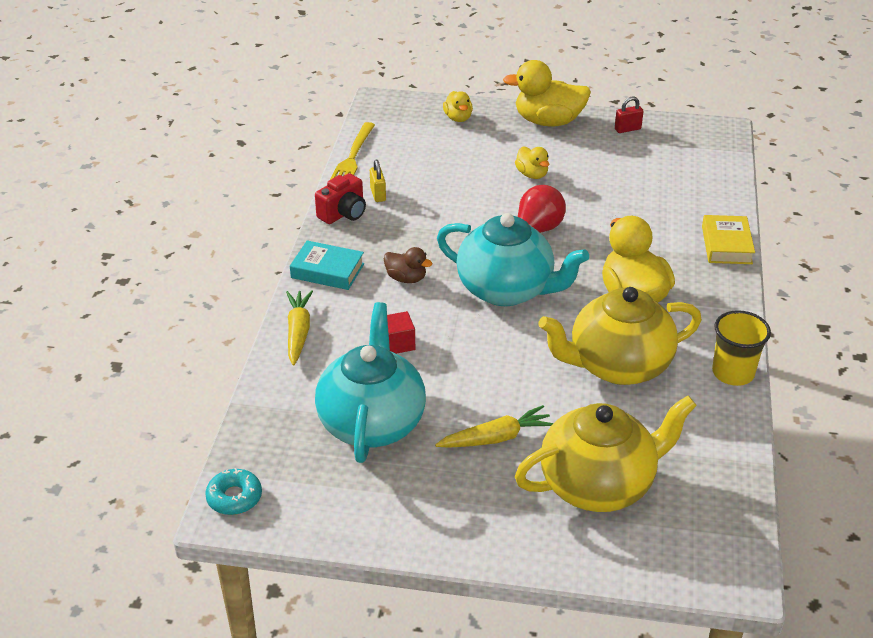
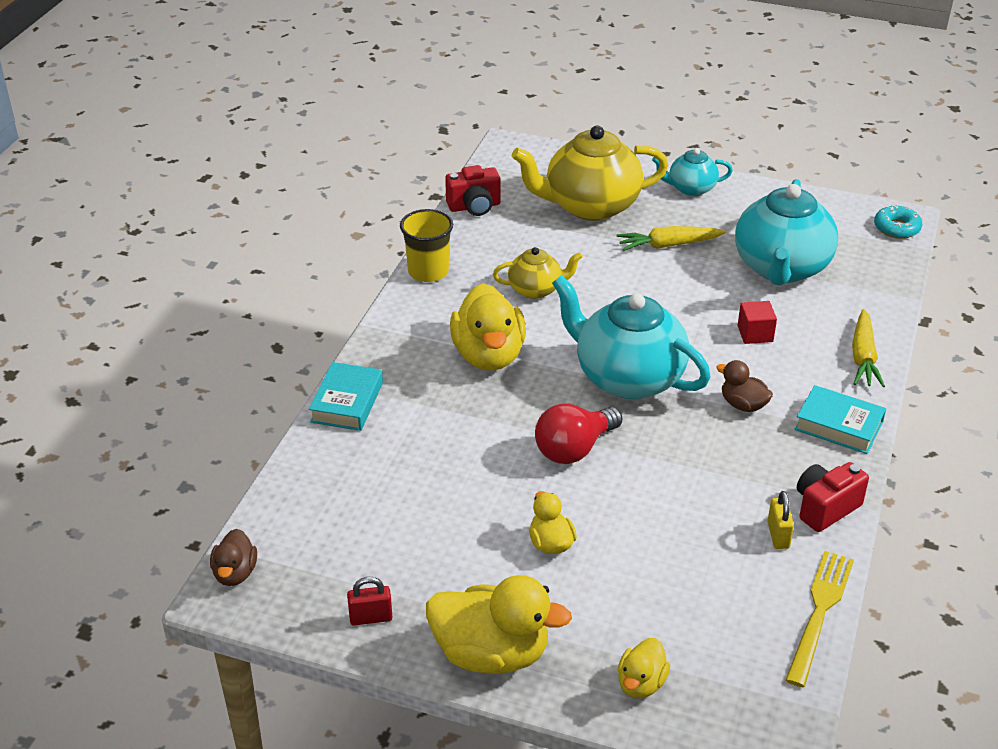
camera: 170 degrees left, 0 degrees up
(458, 118) = (641, 683): yellow duck -> yellow duck turned 150 degrees counterclockwise
(484, 531) = (690, 188): none -> turquoise teapot
(617, 366) = (536, 289): yellow teapot -> yellow teapot, size x0.52
(725, 140) = (235, 573): none -> brown duck
(726, 245) = (347, 402): yellow book -> turquoise book
(730, 466) = (474, 207): none -> red camera

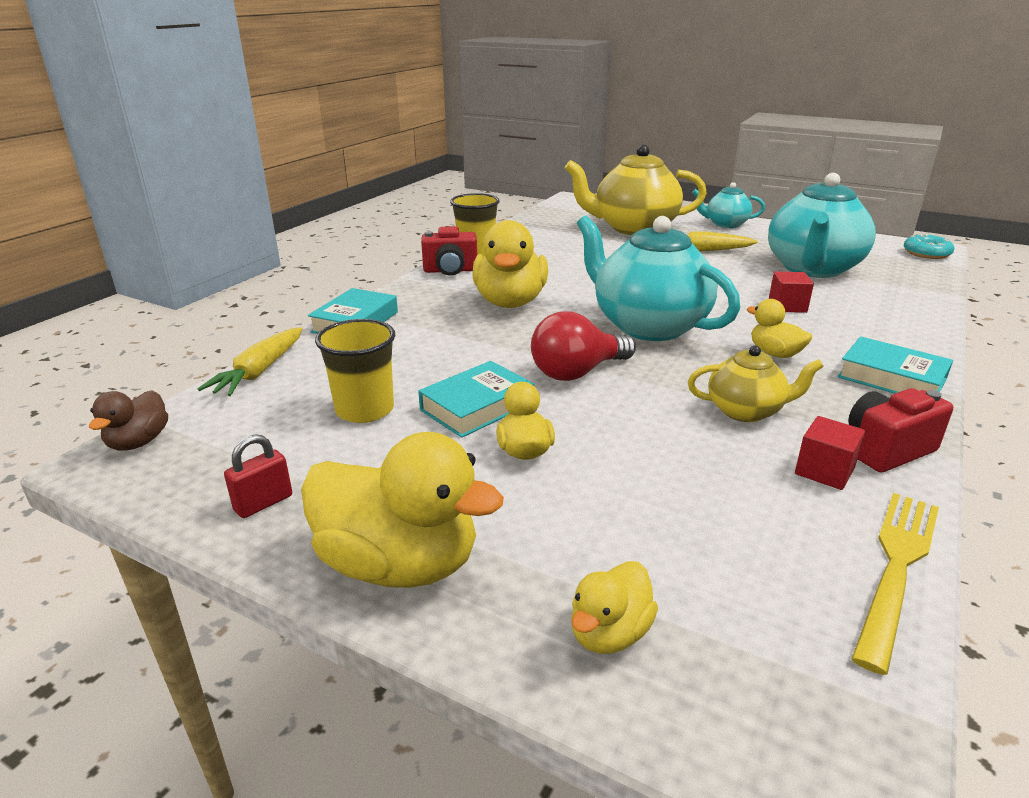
camera: 10 degrees right, 10 degrees down
(371, 618) = (263, 503): red padlock -> red padlock turned 45 degrees counterclockwise
(406, 515) = (365, 410): none -> yellow cup
(474, 207) = (532, 223): red camera -> red camera (450, 271)
(499, 500) = (477, 407): none -> turquoise book
(536, 289) = (571, 267): yellow teapot -> yellow teapot (746, 411)
(743, 405) = (775, 353): brown duck -> yellow duck
(778, 535) = (824, 471): yellow padlock -> red cube
(863, 357) = (910, 329): yellow carrot -> yellow carrot (259, 371)

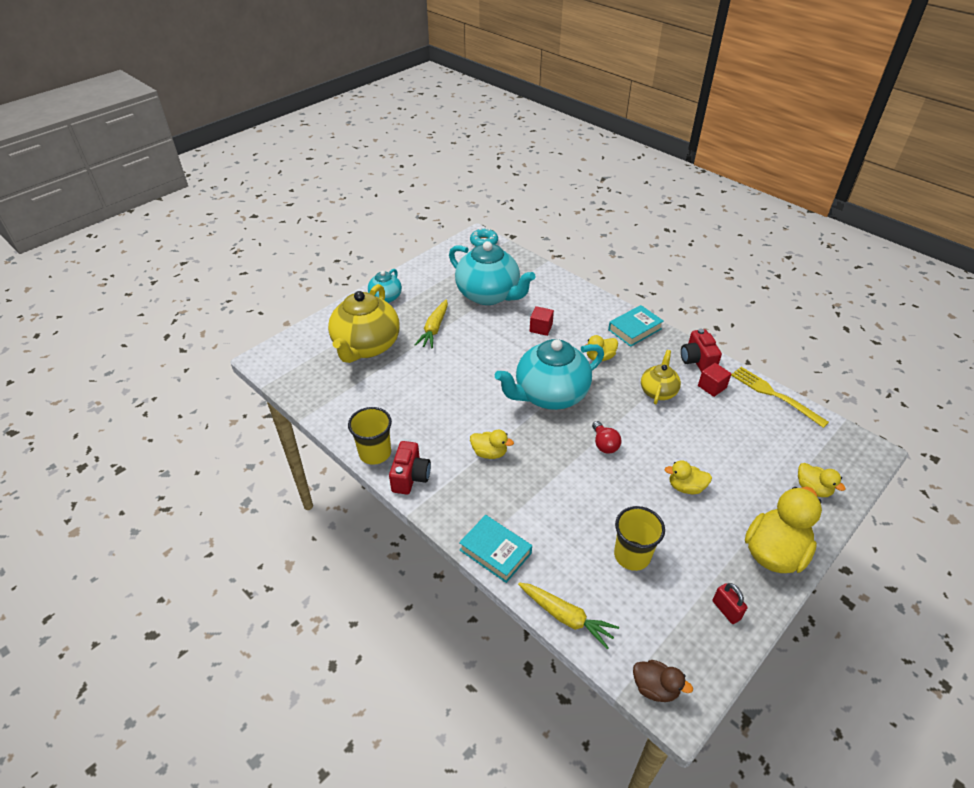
camera: 75 degrees left, 15 degrees up
(477, 407) = (637, 499): turquoise book -> none
(510, 302) = (489, 453): yellow duck -> yellow duck, size x0.52
(577, 372) = (604, 444): red light bulb -> red light bulb, size x0.63

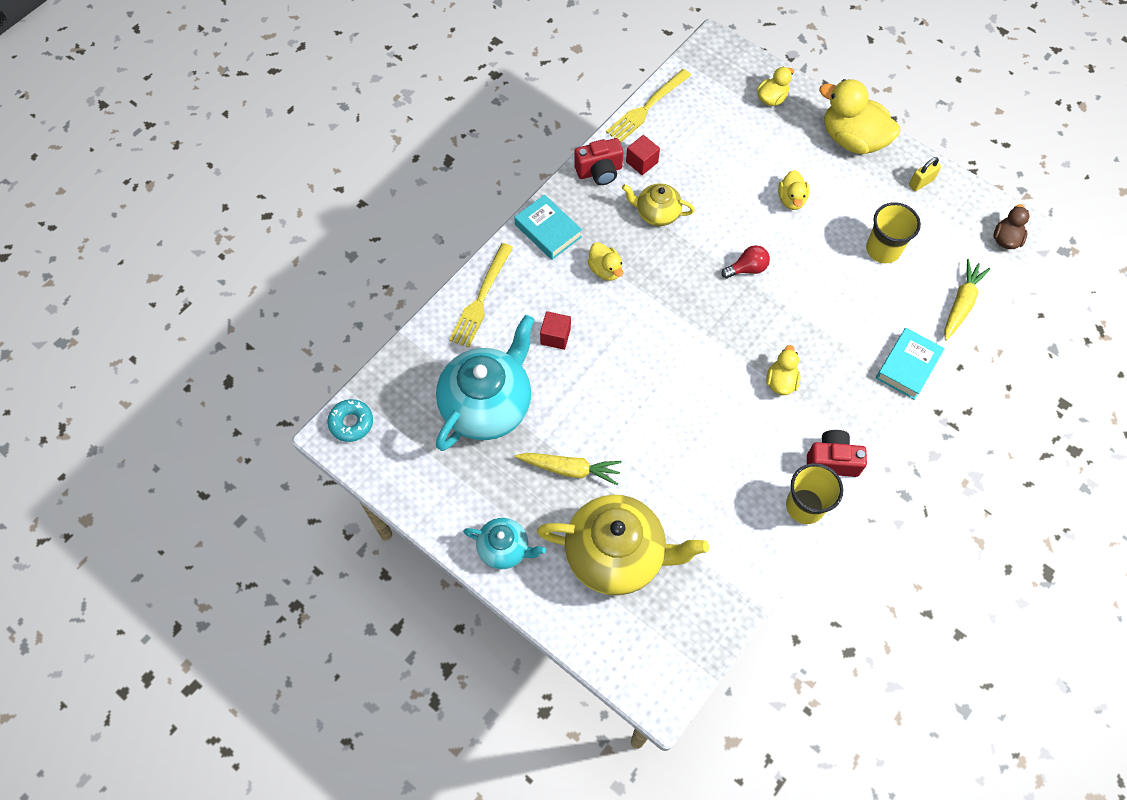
camera: 95 degrees left, 20 degrees up
(550, 395) = (679, 323): turquoise teapot -> none
(573, 295) = (481, 299): none -> yellow fork
(726, 610) = (921, 182): red padlock -> yellow padlock

